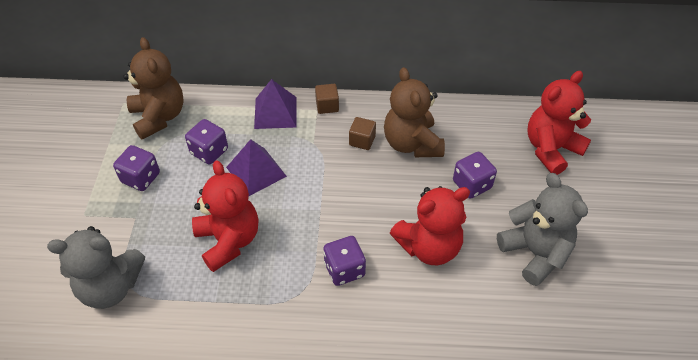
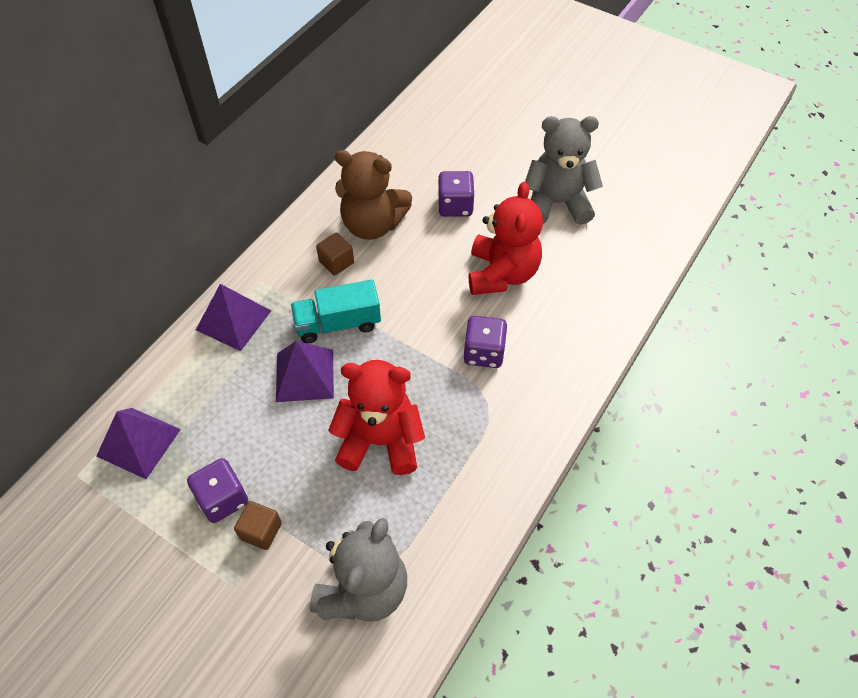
camera: 60 degrees left, 5 degrees up
(159, 117) = (138, 442): brown teddy bear -> purple pyramid
(209, 151) = (239, 409): purple dice -> none
(310, 168) = (338, 323): none -> turquoise truck
(327, 106) = (264, 269): brown cube -> brown cube (261, 531)
(551, 149) = (457, 131): red teddy bear -> none

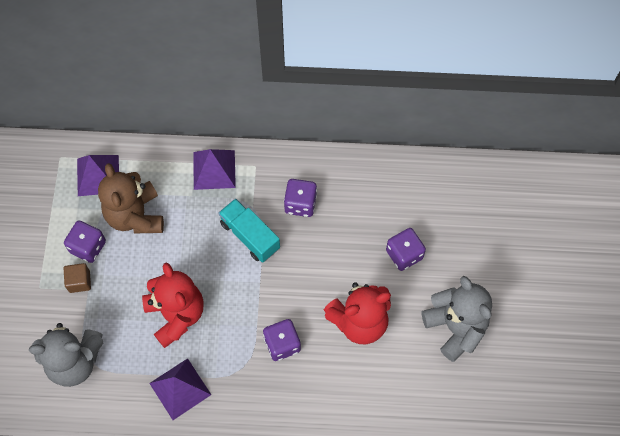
camera: 60 degrees right, 10 degrees up
(305, 375) = (198, 240): purple pyramid -> purple pyramid (180, 389)
(336, 262) = (300, 204): brown cube -> purple dice
(372, 225) = (349, 207): brown teddy bear -> brown teddy bear (135, 216)

